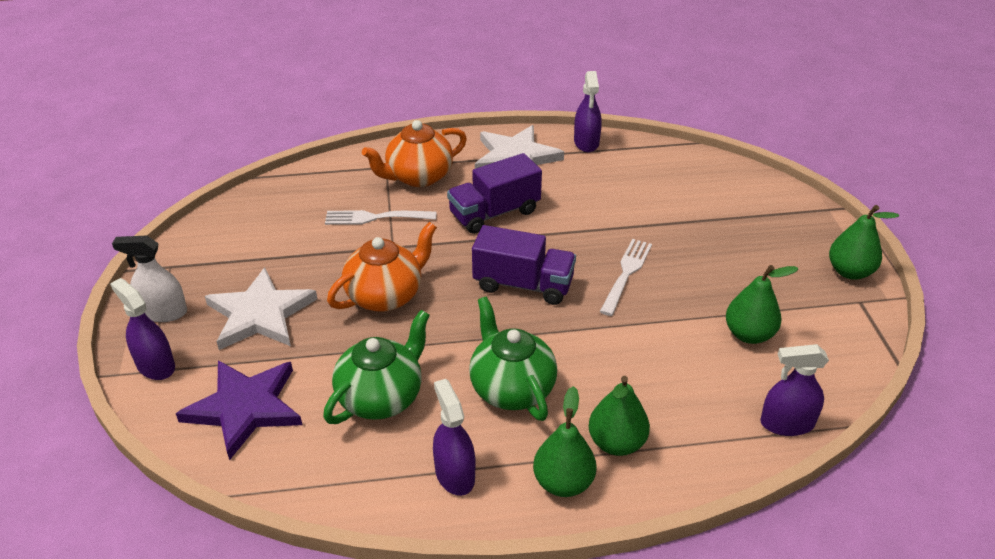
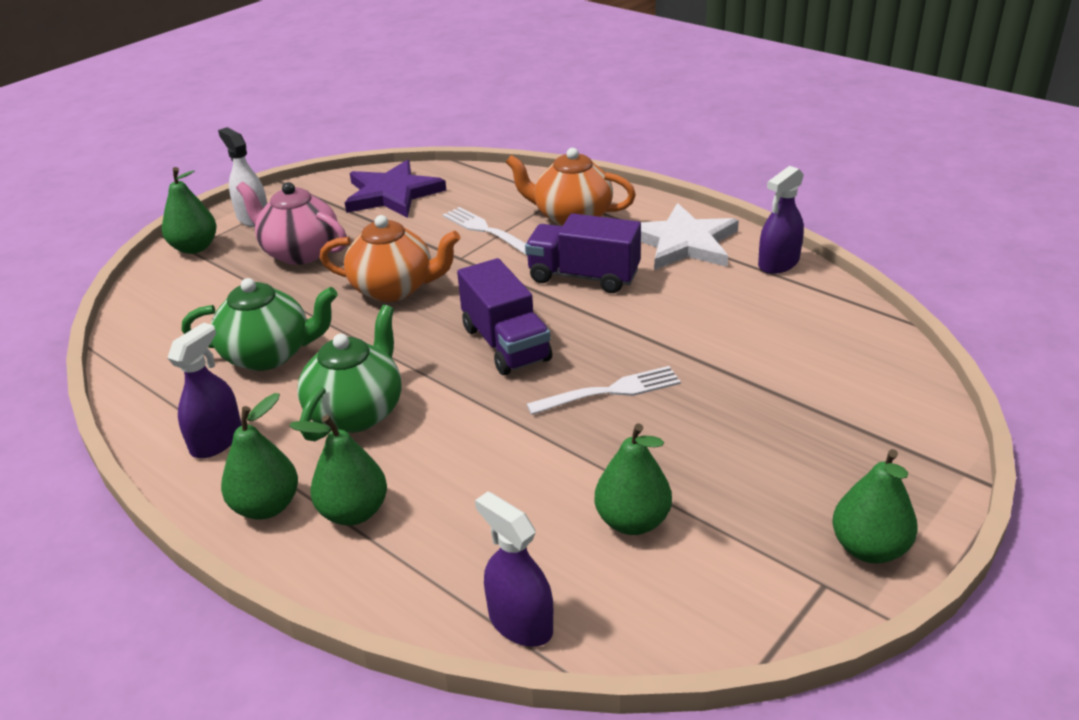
camera: 50 degrees right, 5 degrees down
(155, 365) = (195, 248): purple spray bottle -> green pear
(245, 408) = (190, 305): purple star -> purple star (392, 194)
(260, 314) = (299, 252): white star -> pink teapot

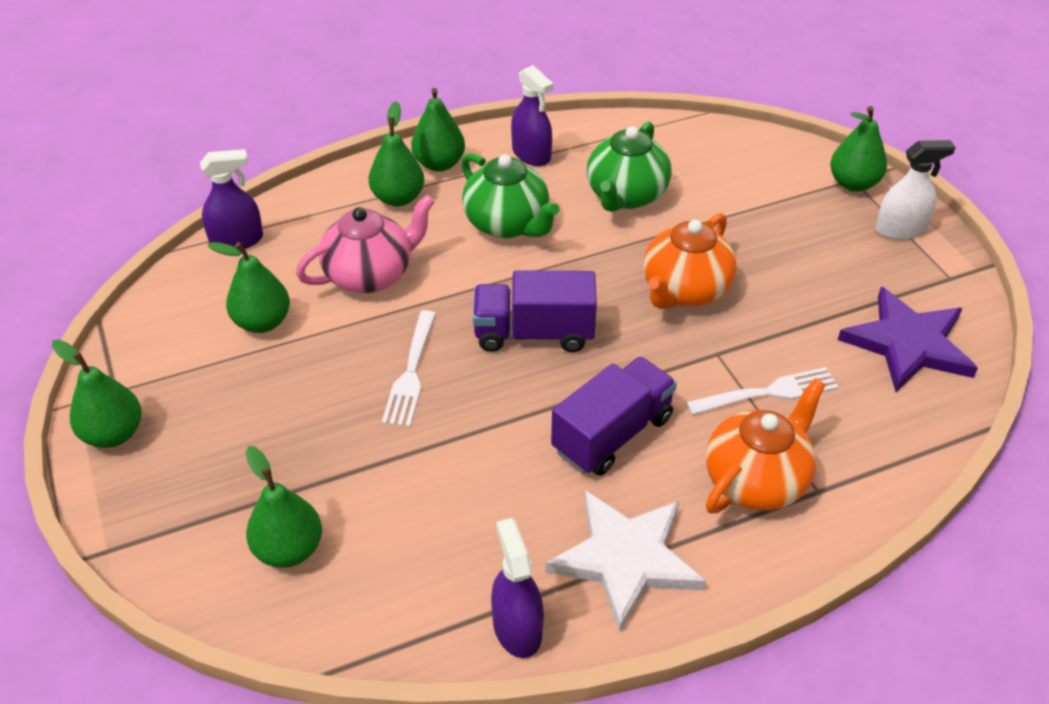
camera: 115 degrees right, 10 degrees up
(299, 252) = (801, 246): pink teapot -> pink teapot (370, 274)
(842, 376) = (289, 549): none -> green pear

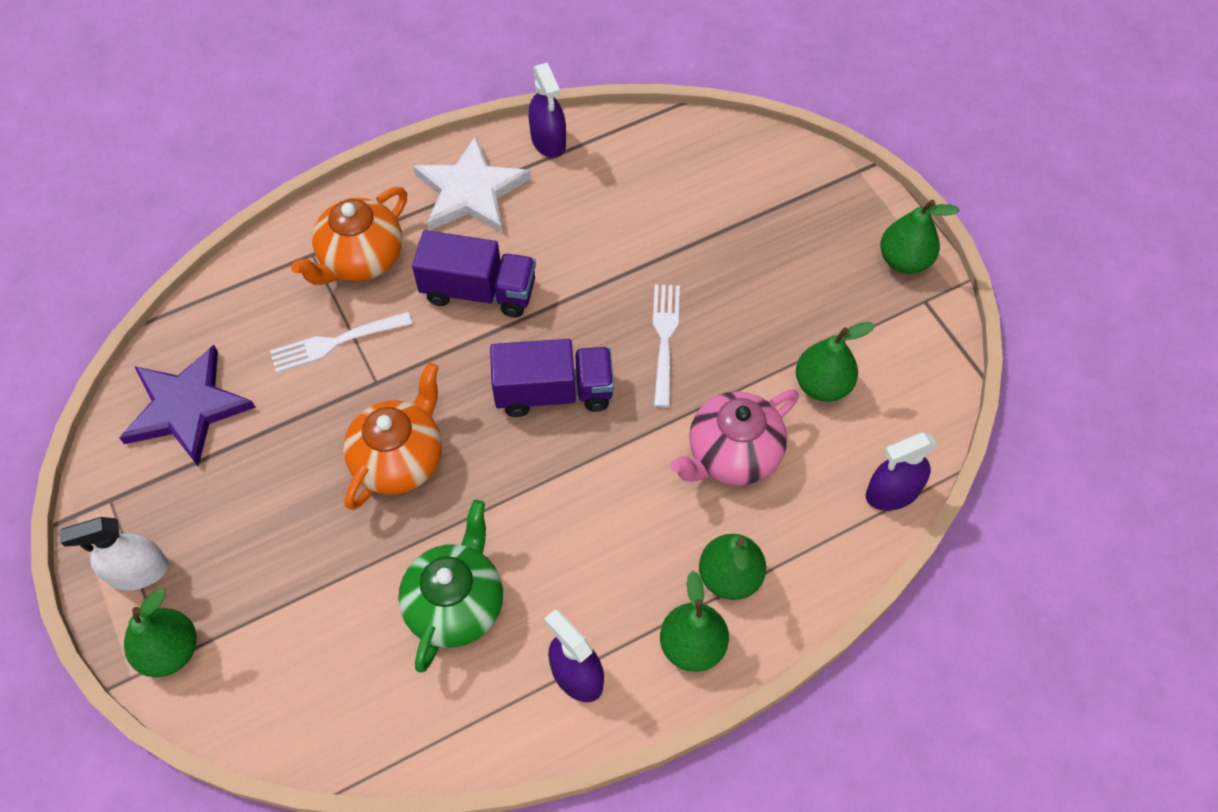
camera: 175 degrees right, 15 degrees up
(289, 549) = (724, 180): green pear -> none
(508, 224) = (594, 543): green teapot -> none
(612, 434) = (479, 291): purple truck -> purple truck turned 120 degrees counterclockwise

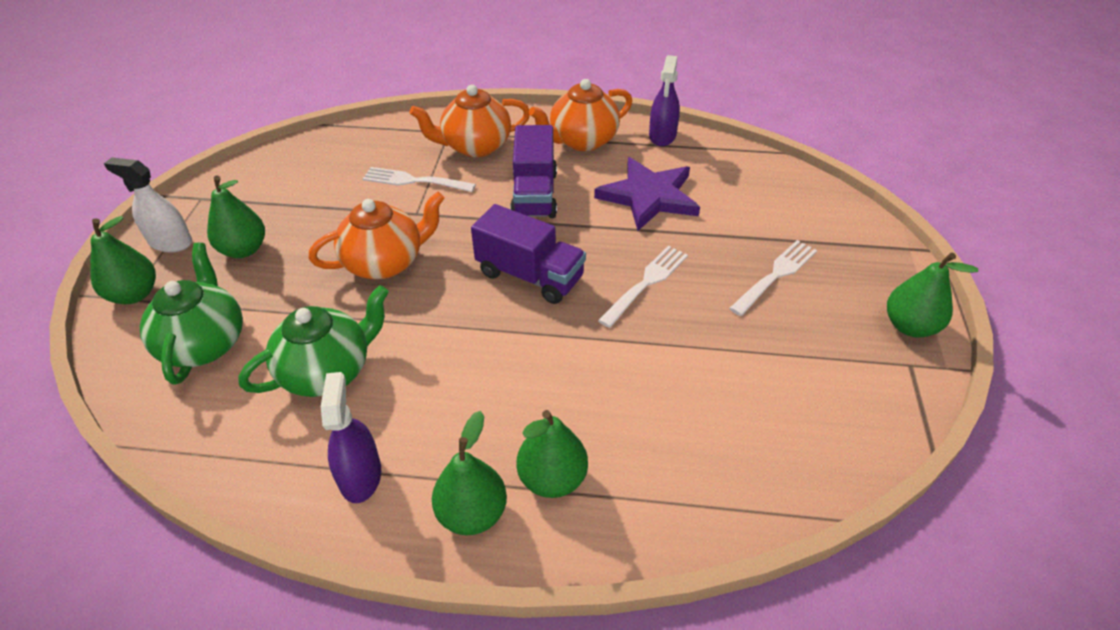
camera: 35 degrees right, 15 degrees down
(187, 408) = (293, 174): purple star -> purple star (649, 196)
(306, 653) = (205, 343): none -> green teapot
(470, 191) = (582, 141): white star -> orange teapot
(479, 291) = (534, 195): purple truck -> purple truck turned 45 degrees clockwise
(732, 455) = (634, 388): pink teapot -> none
(768, 266) = (775, 276): none -> white fork
(822, 385) = (759, 379): green pear -> green pear (244, 250)
(892, 492) = (764, 499): purple spray bottle -> none

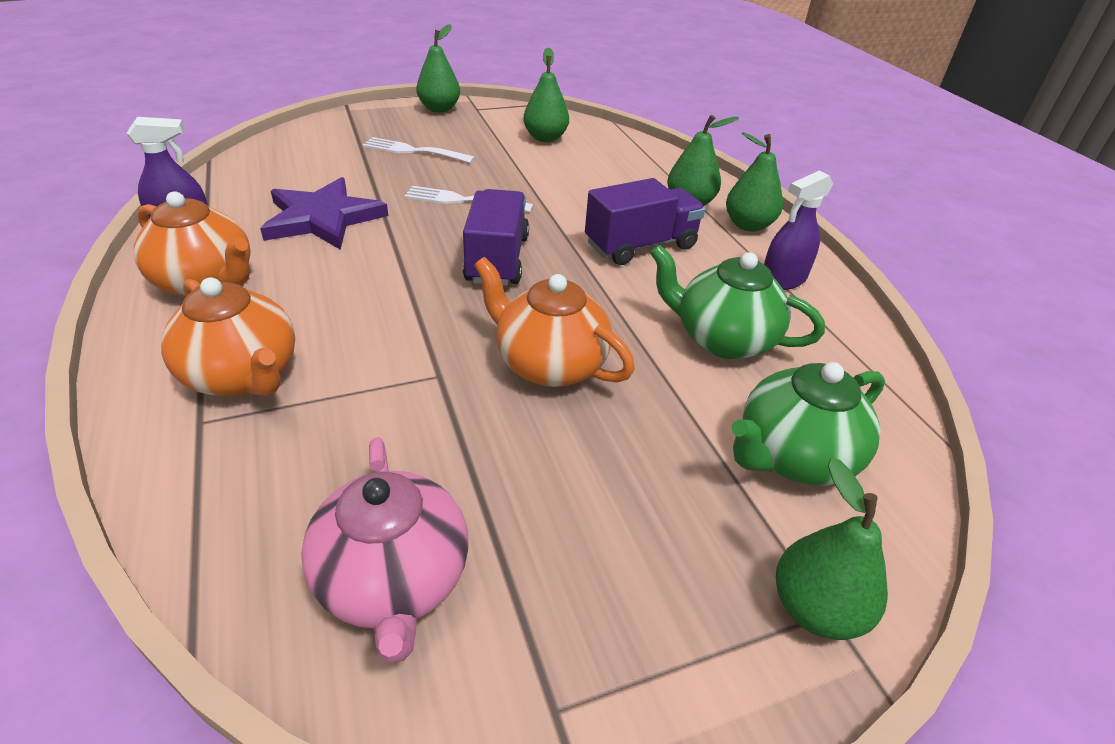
camera: 120 degrees left, 5 degrees down
(170, 242) = (692, 656): white spray bottle -> none
(244, 250) = (630, 526): green pear -> green pear (545, 138)
(298, 171) = (394, 581): none -> pink teapot
(415, 181) = (362, 406): white fork -> none
(534, 195) = (351, 290): purple truck -> purple truck (640, 246)

